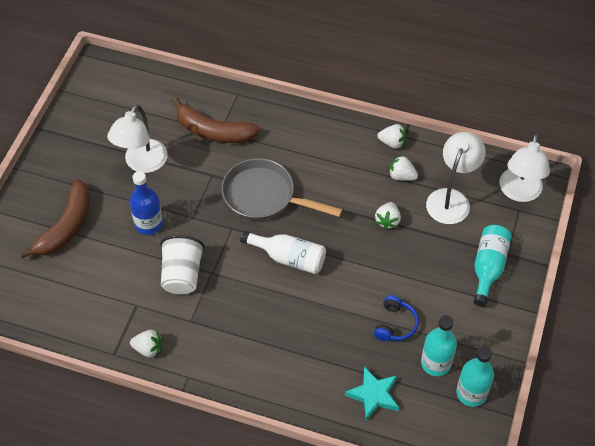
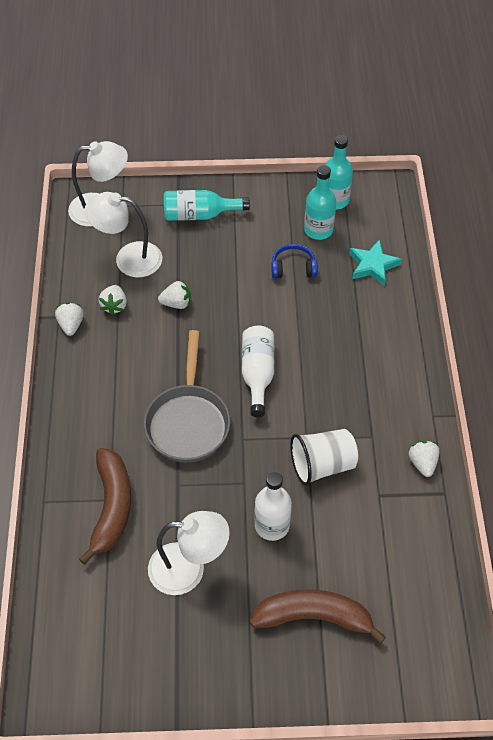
camera: 110 degrees left, 0 degrees up
(149, 224) = (272, 525): blue bottle -> white bottle

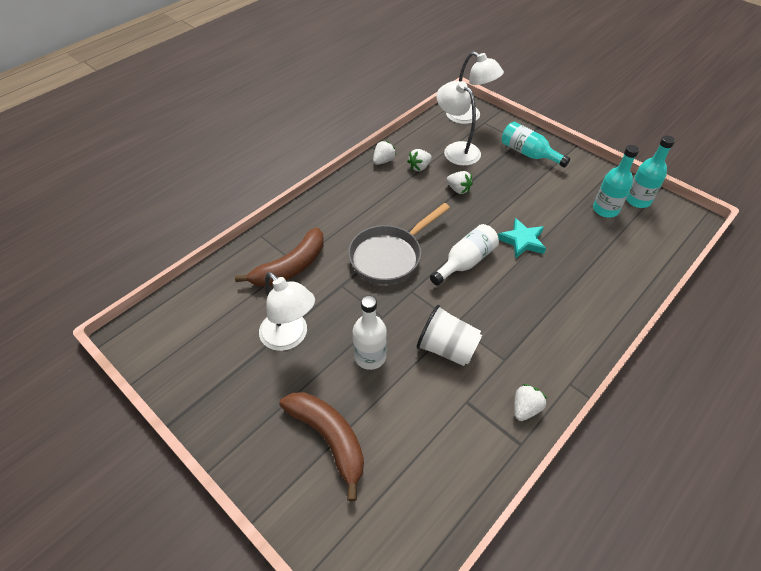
camera: 45 degrees right, 5 degrees down
(293, 268) = (561, 219): blue headphones -> none
(373, 265) = (626, 255): turquoise star -> turquoise star (522, 241)

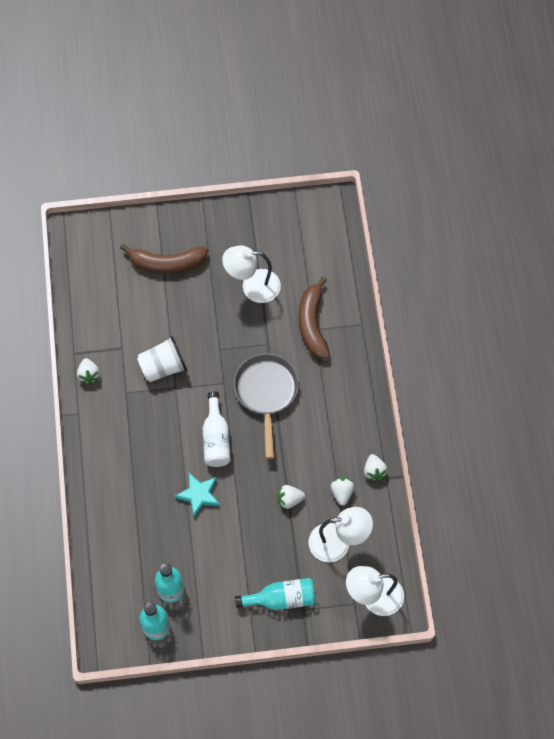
camera: 130 degrees right, 15 degrees up
(370, 356) = (197, 320): white bottle -> none

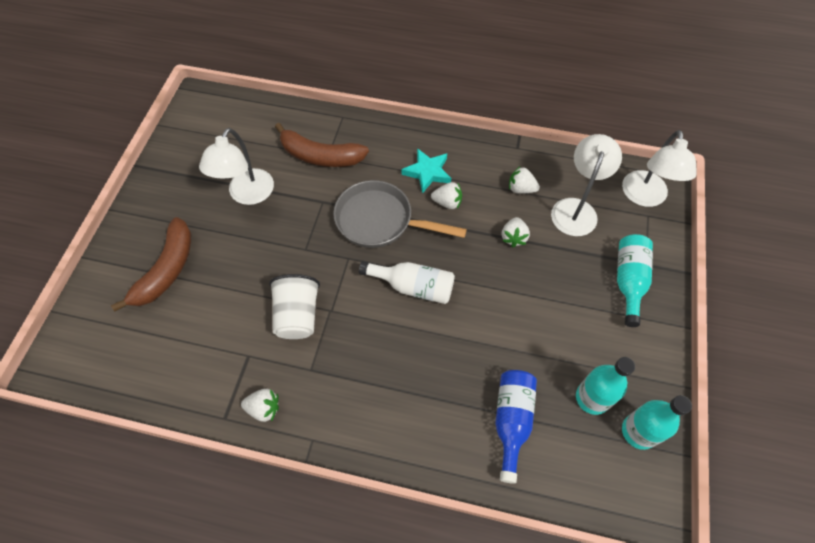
camera: 70 degrees left, 5 degrees down
(134, 538) = (511, 421): none -> blue bottle
(199, 495) = (478, 327): turquoise star -> turquoise star (427, 172)
(374, 471) = (506, 155): white strawberry -> white strawberry (447, 202)

